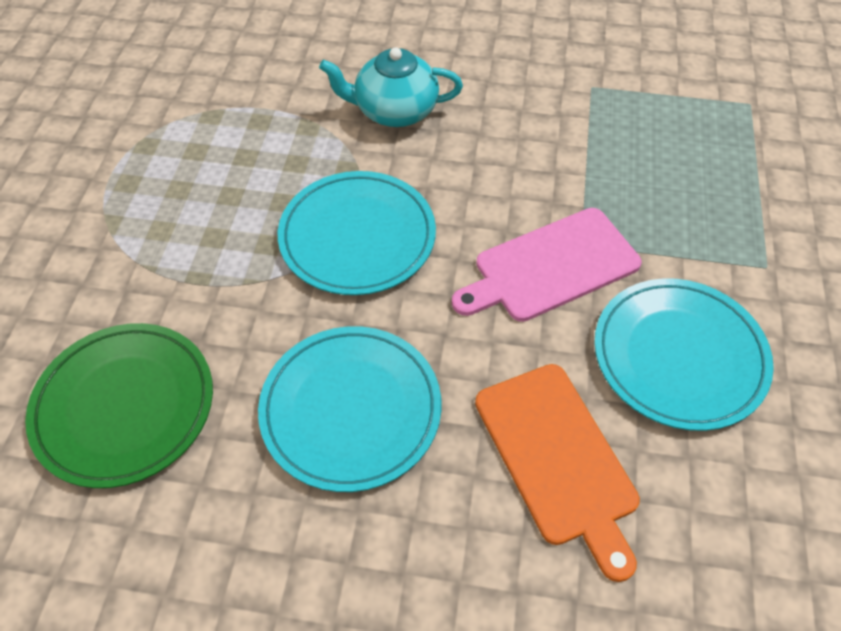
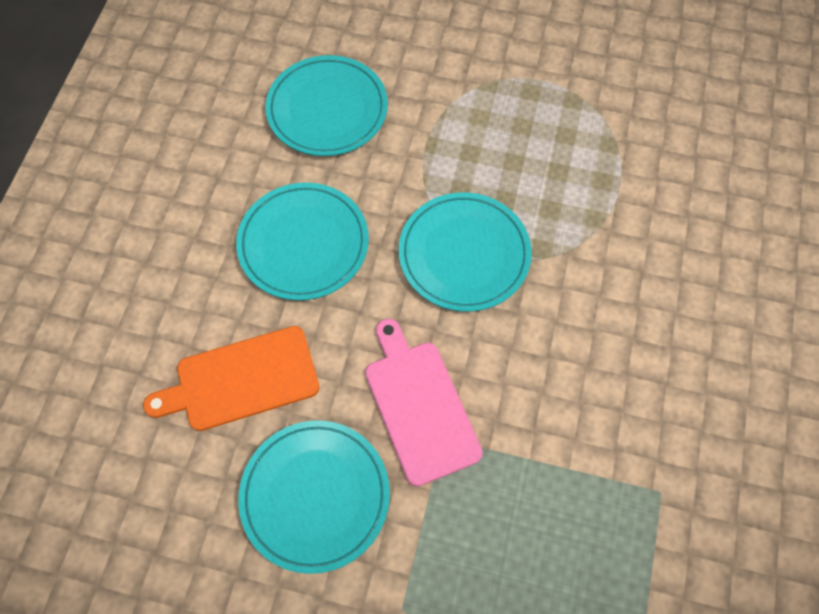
camera: 95 degrees right, 10 degrees up
(124, 406) = (327, 109): green plate -> turquoise plate
(394, 111) = (618, 292): turquoise teapot -> none

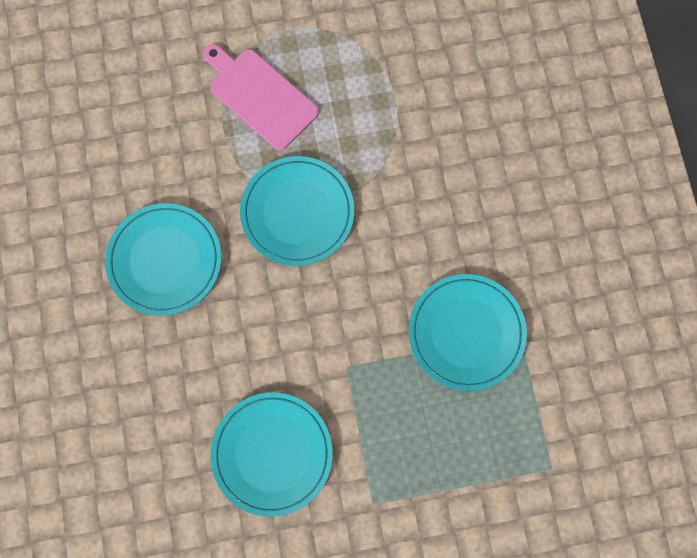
camera: 25 degrees left, 10 degrees up
(241, 380) = (171, 393): orange cutting board -> none
(327, 109) = (125, 132): turquoise plate -> turquoise plate (466, 333)
(419, 406) = (318, 350): pink cutting board -> pink cutting board (260, 96)

